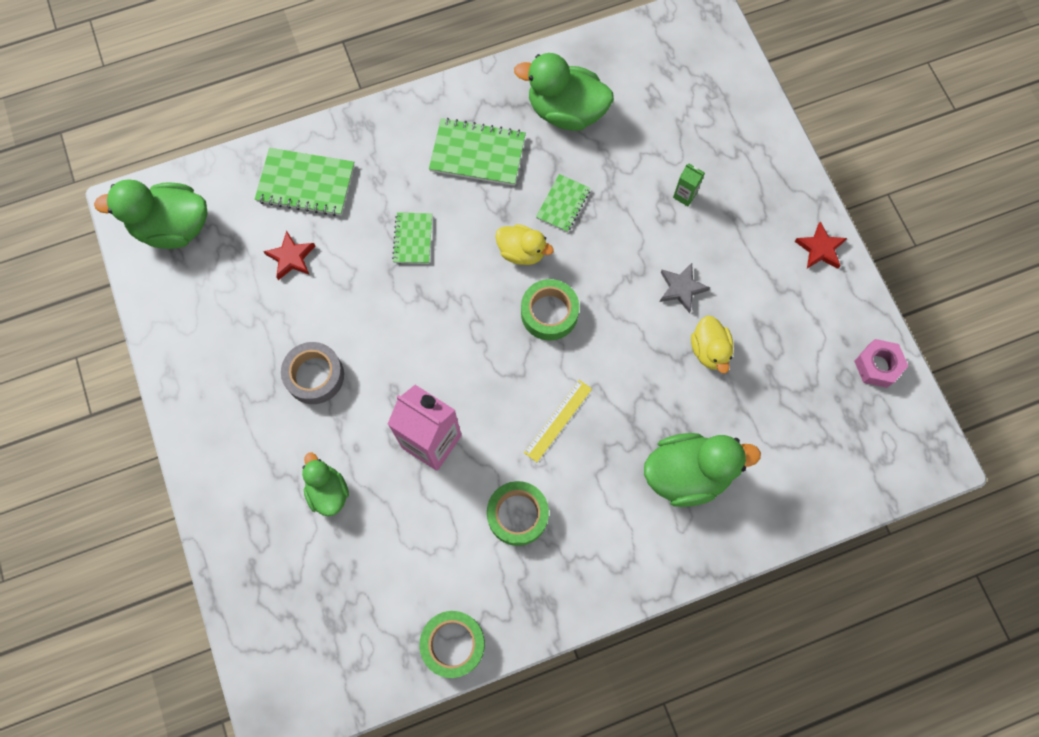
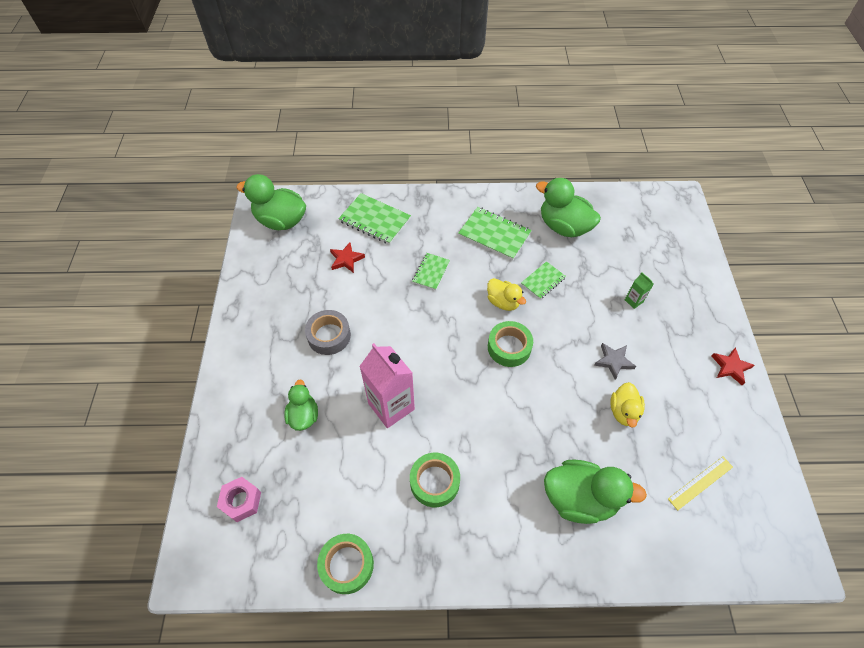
camera: 20 degrees right, 15 degrees down
(558, 420) = (490, 423): yellow ruler -> yellow ruler (700, 482)
(877, 366) = (761, 468): pink nut -> pink nut (241, 501)

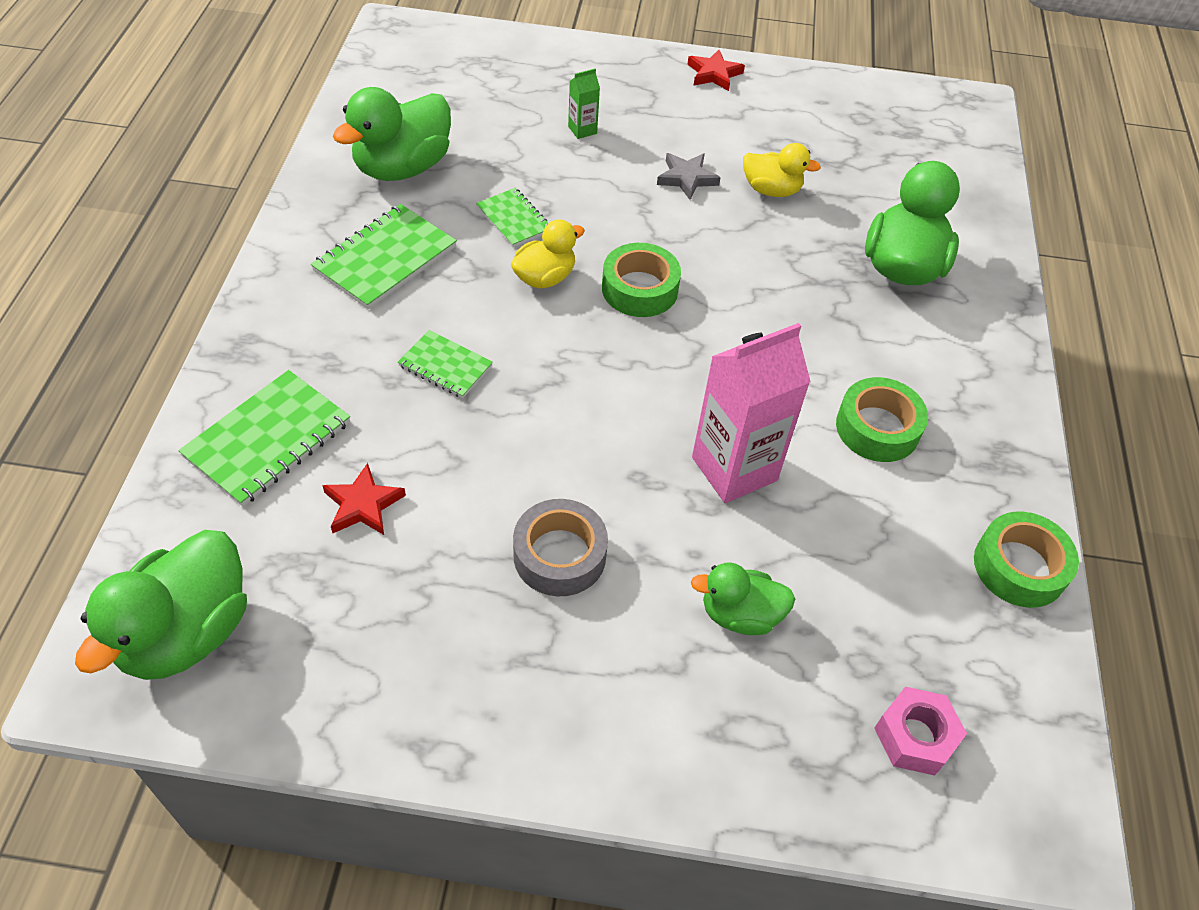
camera: 85 degrees left, 5 degrees down
(700, 482) = (879, 149): yellow ruler -> none

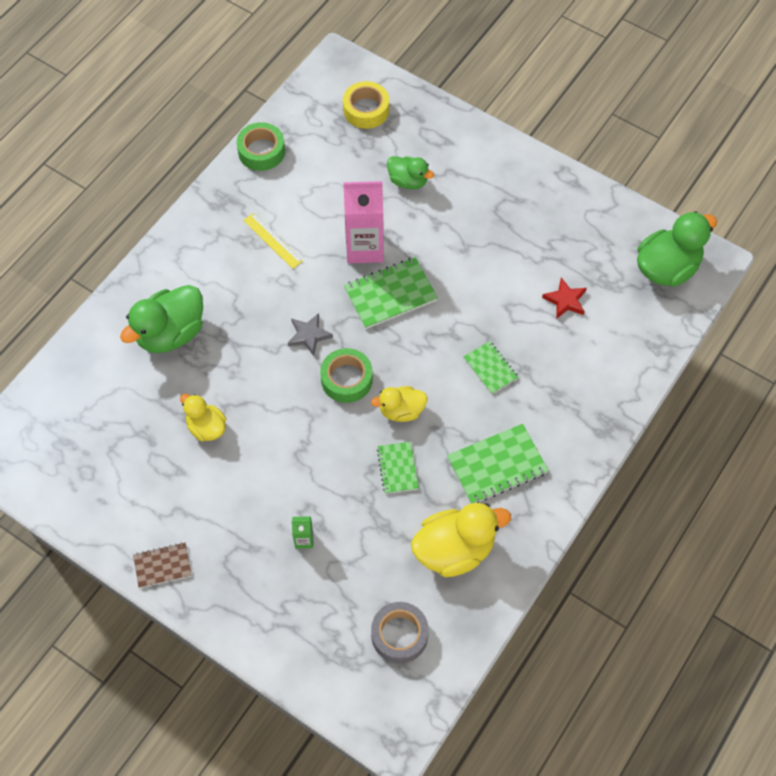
camera: 150 degrees left, 10 degrees up
(268, 439) = (605, 357): green notebook -> green notebook (390, 294)
(402, 168) = (454, 550): green duck -> yellow duck
(559, 555) = (478, 238): grey tape -> grey tape (399, 635)
(687, 178) = (257, 461): grey star -> grey star (309, 335)
(714, 74) = (162, 566): red star -> brown notebook
(877, 428) = (273, 240): green tape -> yellow ruler
(915, 737) = (366, 110): pink nut -> yellow tape

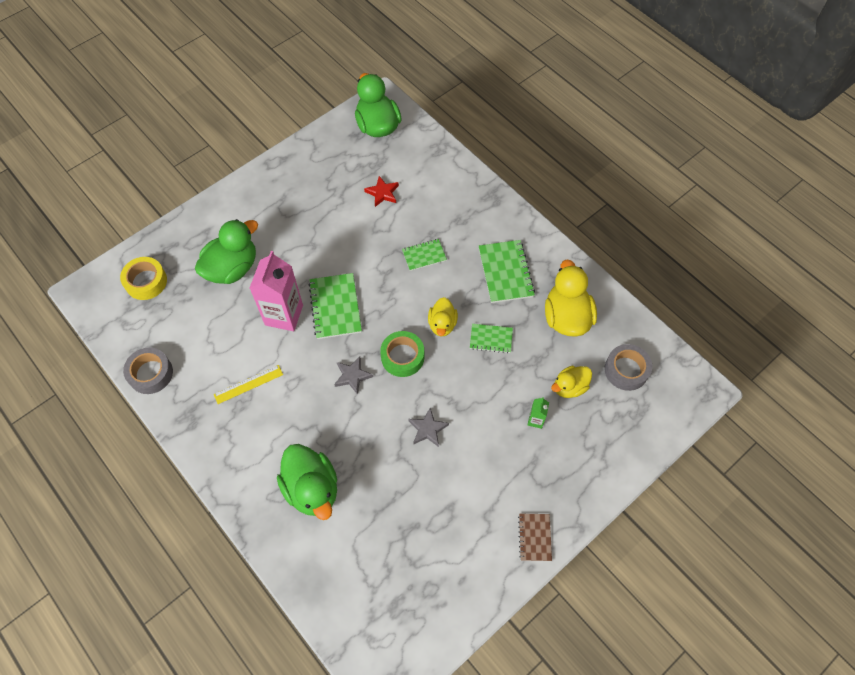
camera: 75 degrees left, 0 degrees up
(206, 427) = (415, 476): yellow duck -> yellow duck (569, 387)
(261, 151) = (150, 373): green tape -> grey tape
(264, 427) = (428, 429): none -> grey star
(408, 181) = (232, 268): green duck -> green duck, size x1.70

